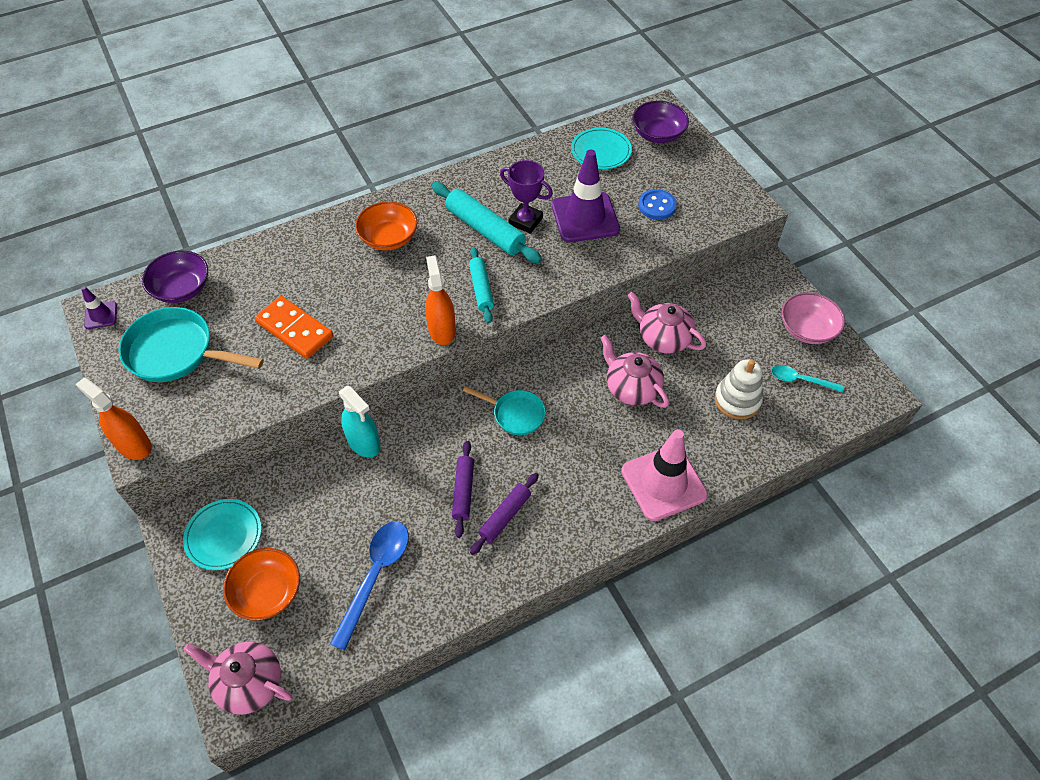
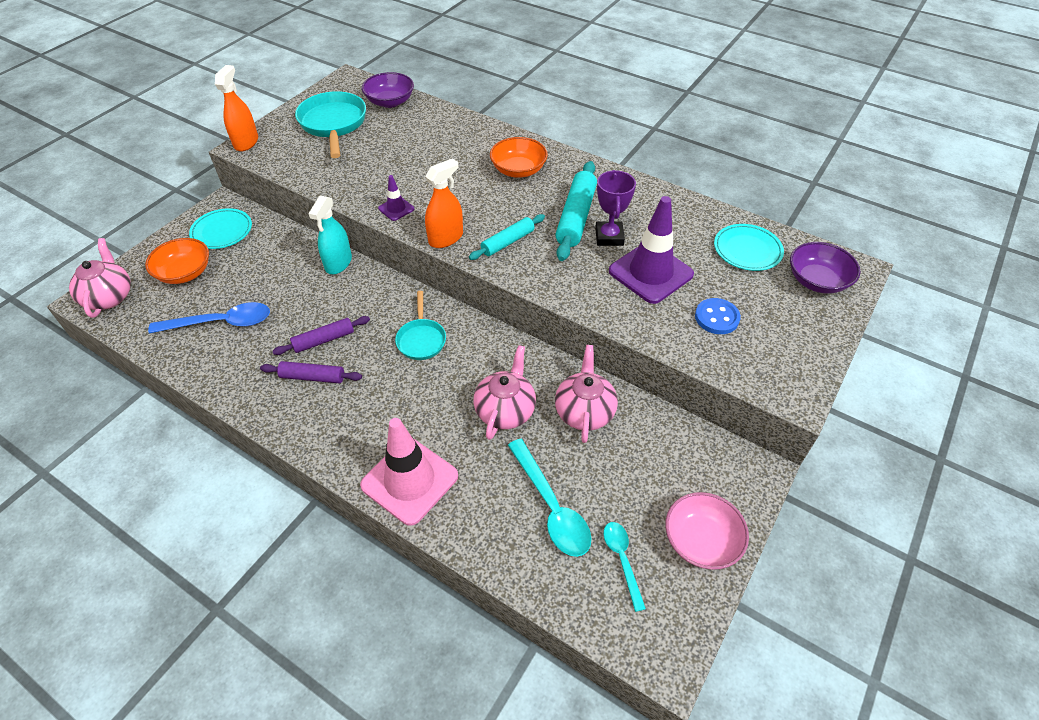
camera: 60 degrees right, 5 degrees down
(101, 315) = (343, 82): purple traffic cone -> purple traffic cone (396, 209)
(295, 329) = (390, 164): orange domino -> none
(737, 400) = (551, 507): white stacking toy -> turquoise spoon

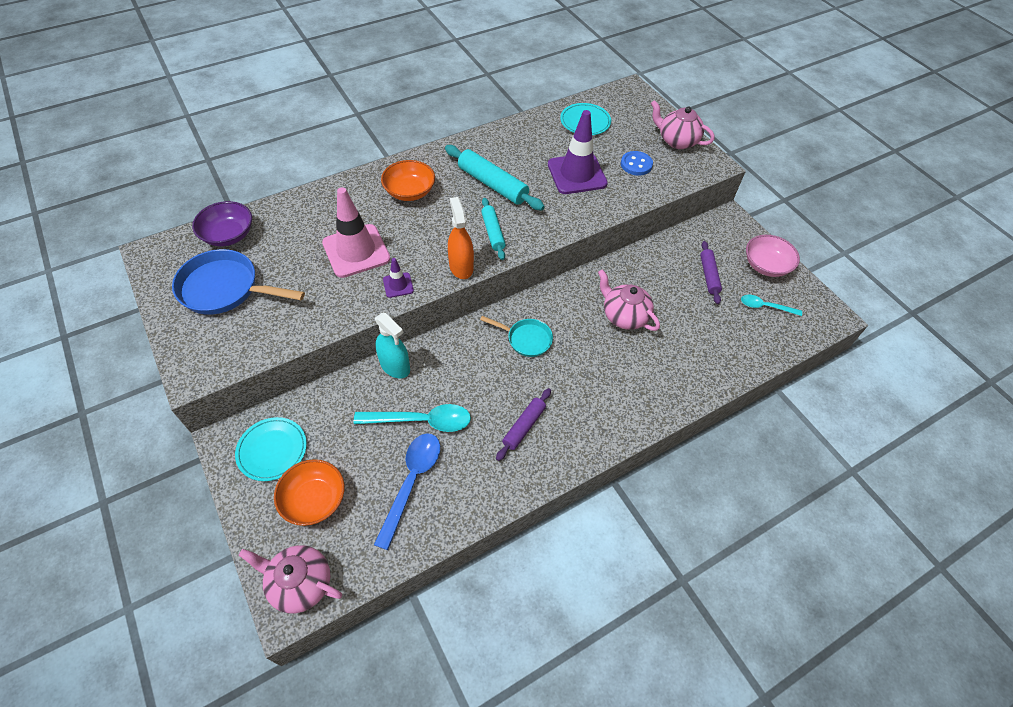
camera: 65 degrees left, 5 degrees up
(246, 142) = (187, 370): orange spray bottle -> none
(323, 340) = (485, 406): purple rolling pin -> purple rolling pin (708, 275)
(333, 124) = (225, 289): turquoise pan -> blue pan
(409, 480) = (659, 394): pink traffic cone -> pink traffic cone (356, 251)
(551, 507) = (714, 324): turquoise spoon -> turquoise spoon (421, 421)
(584, 411) = (647, 274): pink teapot -> pink teapot (677, 141)
(609, 237) = (526, 177): purple trophy -> none
(817, 281) = (631, 108): purple bowl -> none

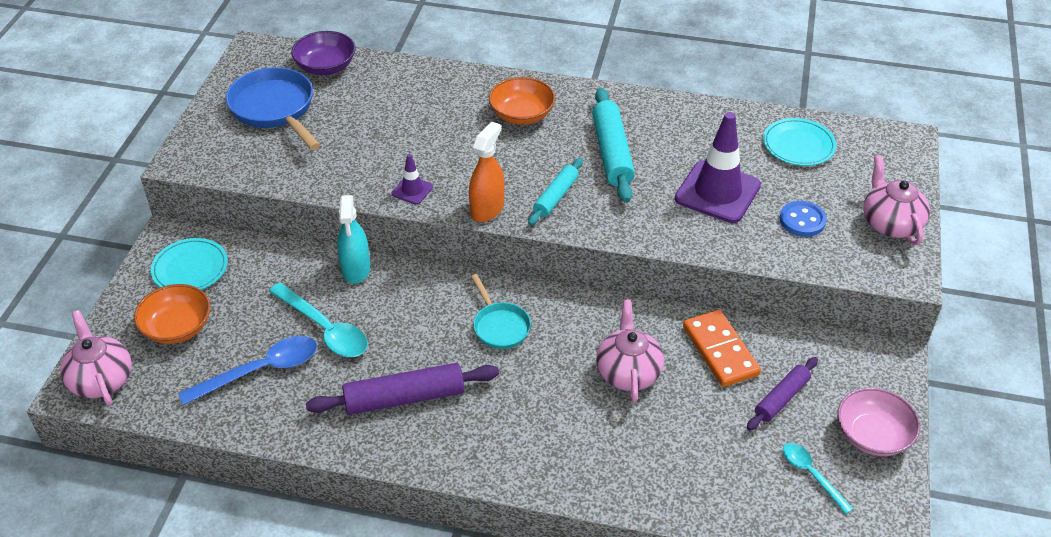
camera: 45 degrees right, 10 degrees down
(356, 251) = (411, 140): pink traffic cone -> none
(524, 427) = (404, 398): purple rolling pin -> purple rolling pin, size x1.62
(653, 270) = (720, 351): none -> orange domino

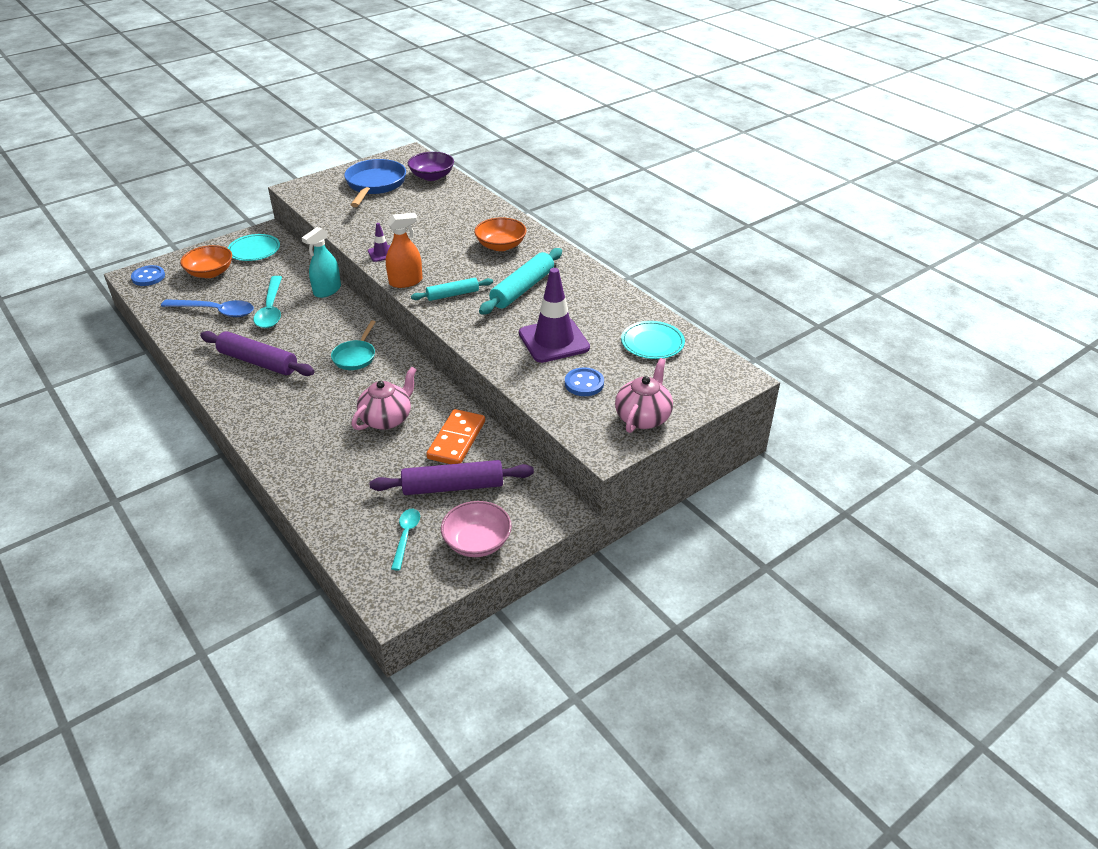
camera: 40 degrees right, 5 degrees down
(101, 379) = (148, 277): pink teapot -> blue button
(781, 398) = (453, 486): purple rolling pin -> purple rolling pin, size x1.62

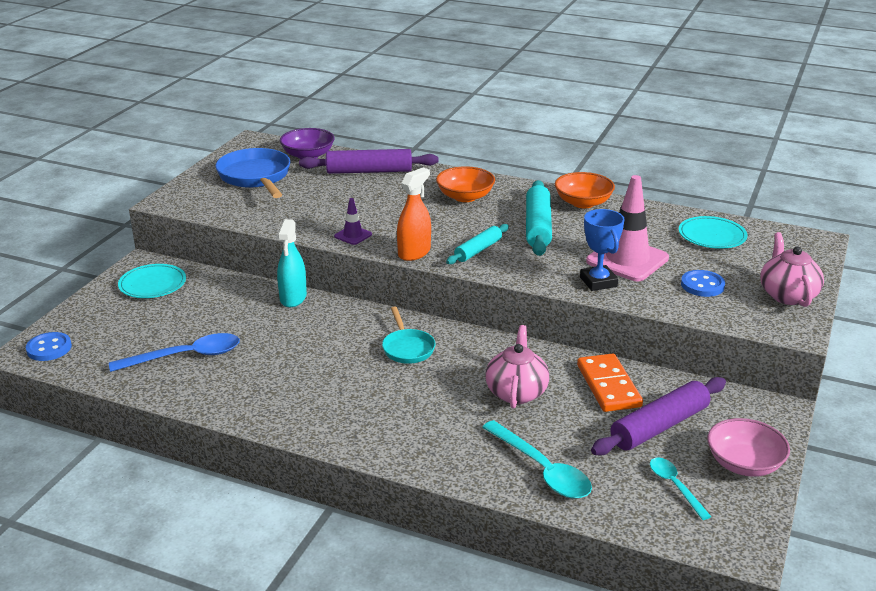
camera: 30 degrees left, 10 degrees down
(210, 272) = (126, 321): orange bowl -> orange bowl (583, 203)
(258, 362) = (305, 388): purple rolling pin -> purple rolling pin (369, 171)
(271, 309) = (251, 334): turquoise spoon -> turquoise spoon (542, 470)
(506, 352) = (598, 282): none -> blue trophy
(554, 341) = (627, 260): purple traffic cone -> pink traffic cone

